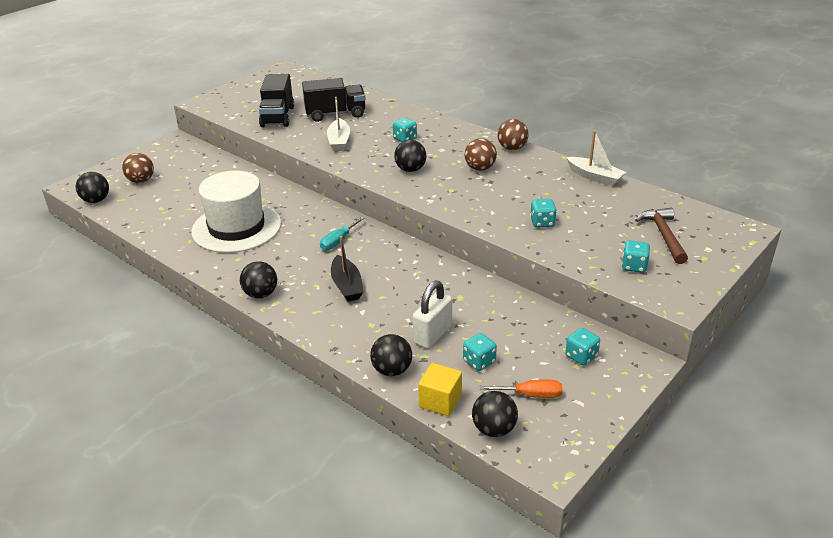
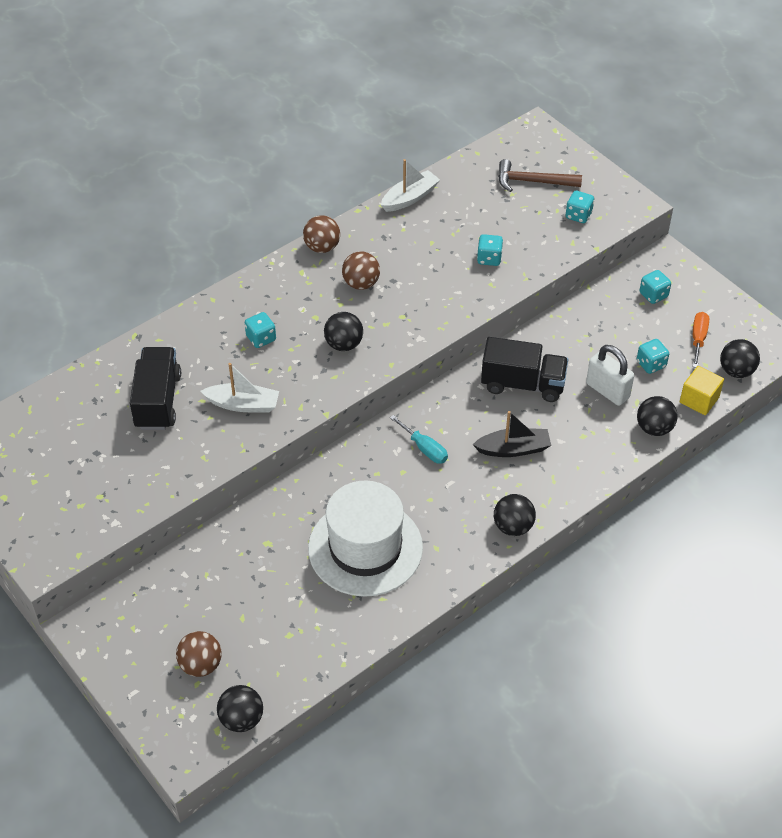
camera: 80 degrees left, 15 degrees up
(277, 116) = (138, 467): black truck -> black truck (523, 384)

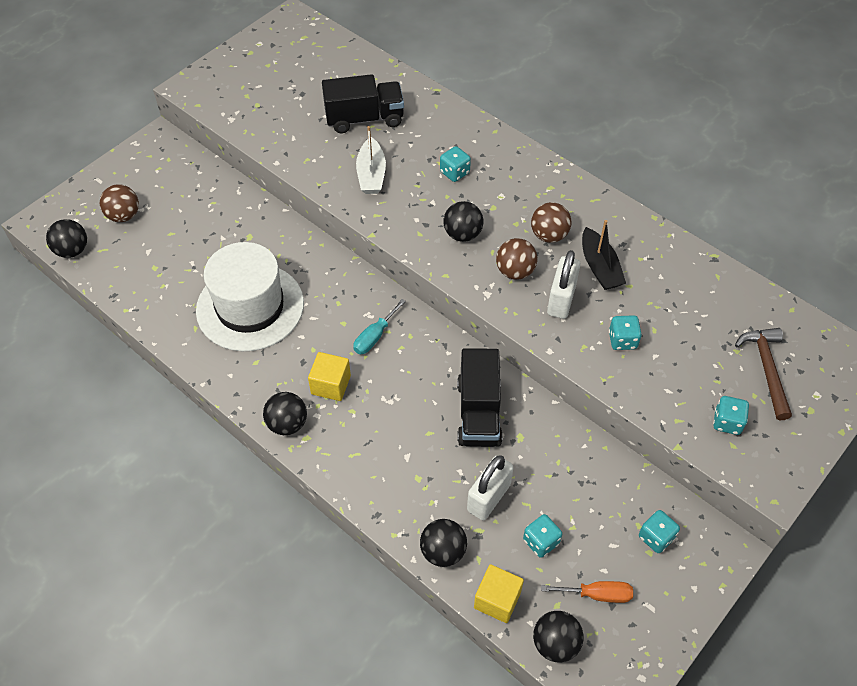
camera: 80 degrees right, 5 degrees up
(322, 247) = (589, 197): brown ball -> brown ball (515, 271)
(410, 198) = (690, 257): white boat -> none
(438, 289) = (561, 300): none -> white padlock
(474, 488) = (331, 385): none -> yellow cube
(513, 449) = (387, 413): black boat -> black boat (599, 267)

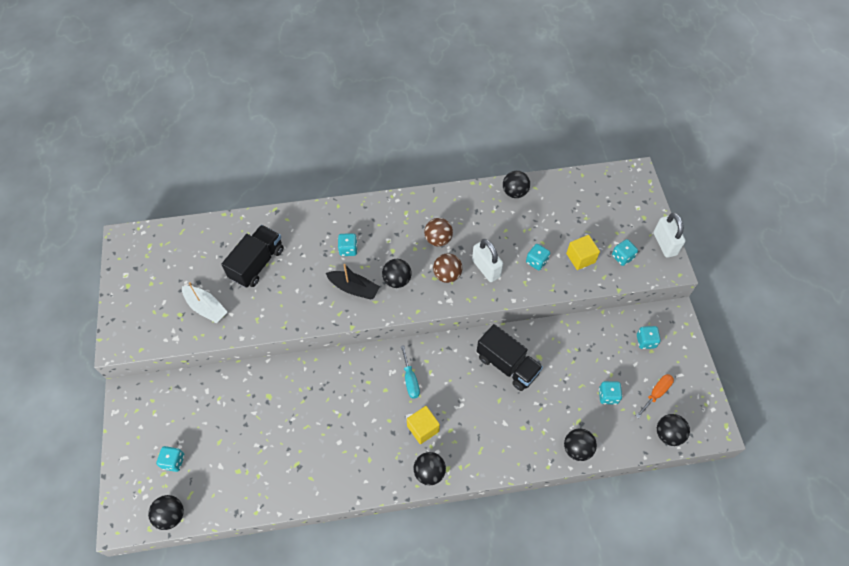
camera: 50 degrees left, 5 degrees up
(124, 215) = (173, 461): brown ball -> turquoise dice
(250, 307) = (325, 434): white hat -> none
(371, 174) = (305, 293): white boat -> white boat (206, 308)
(488, 497) = (563, 401): white padlock -> white padlock (664, 244)
(497, 600) = (625, 443): yellow cube -> yellow cube (580, 258)
(599, 267) = (481, 233): black boat -> black boat (354, 288)
(688, 262) = (514, 192): none -> black ball
(766, 369) = (606, 215): brown hammer -> none

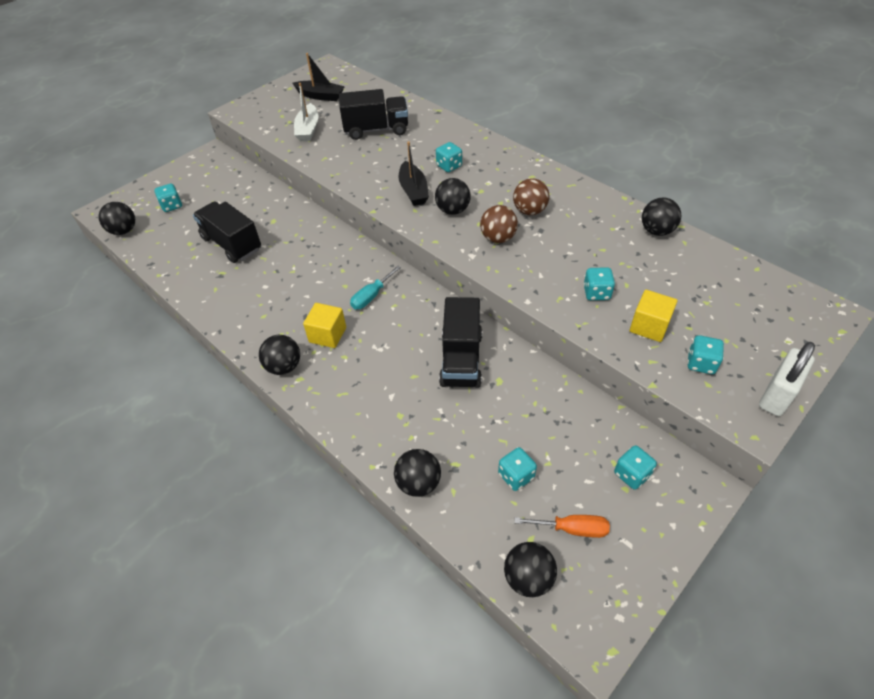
camera: 55 degrees right, 10 degrees down
(167, 271) = (320, 96): none -> black boat
(269, 440) = (232, 244): none -> black truck
(486, 268) = (539, 260): white padlock -> none

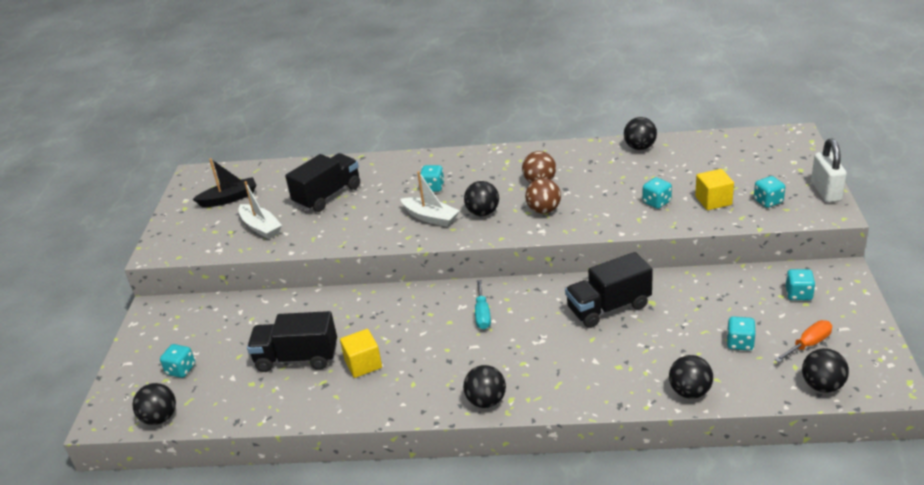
camera: 40 degrees left, 15 degrees down
(327, 335) = (487, 359): yellow cube -> yellow cube (363, 364)
(413, 190) = (430, 217): black boat -> white boat
(461, 359) = (608, 307): black truck -> black truck turned 105 degrees clockwise

